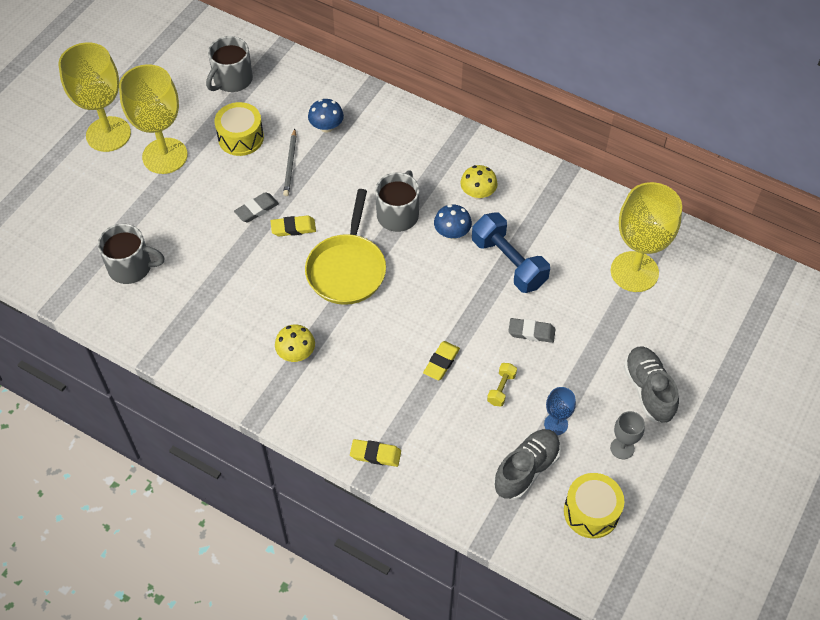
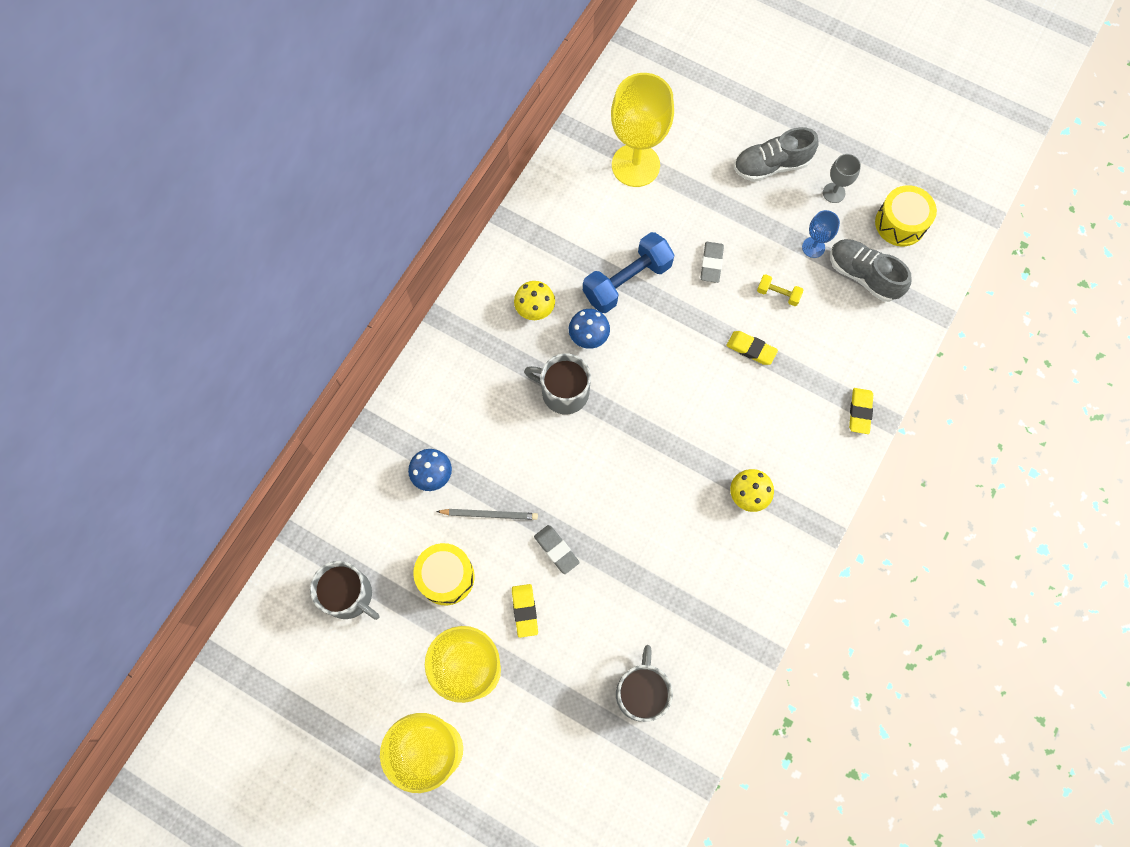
camera: 90 degrees left, 15 degrees up
(293, 228) = (583, 506): yellow eraser -> yellow eraser (525, 611)
(347, 269) = (638, 445): yellow pan -> none

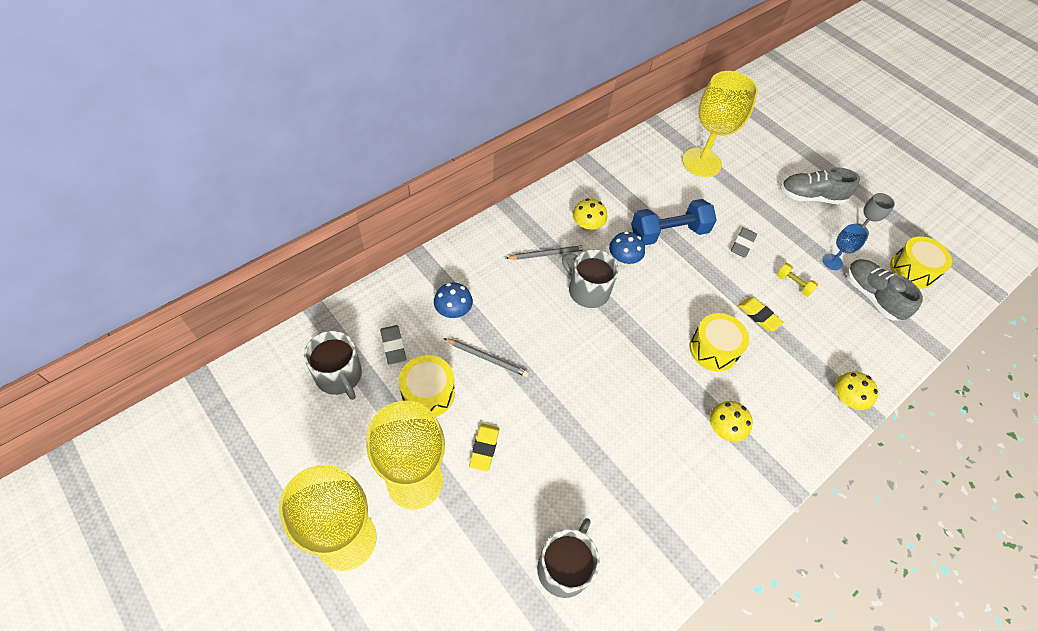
camera: 15 degrees right, 15 degrees down
(504, 363) = (547, 254): none -> grey pencil
(556, 550) = (533, 408): grey eraser -> grey eraser (393, 346)
(715, 409) = (713, 349): none -> yellow drum
(860, 412) = (846, 399): yellow eraser -> yellow mushroom

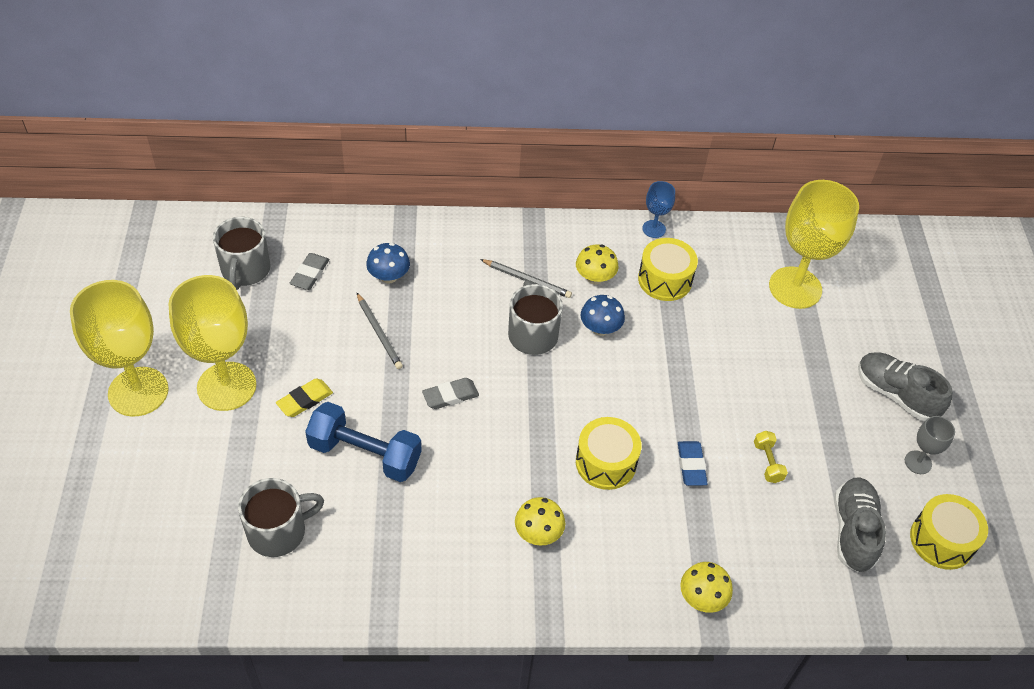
camera: 40 degrees right, 5 degrees down
(428, 393) = (302, 328): yellow drum -> yellow drum (665, 280)
(668, 233) = (677, 333): blue dumbbell -> blue dumbbell (365, 454)
(742, 244) = (751, 391): grey eraser -> grey eraser (450, 396)
(759, 316) = (691, 465): yellow eraser -> blue eraser
(832, 262) = (843, 471): blue goblet -> blue goblet (654, 229)

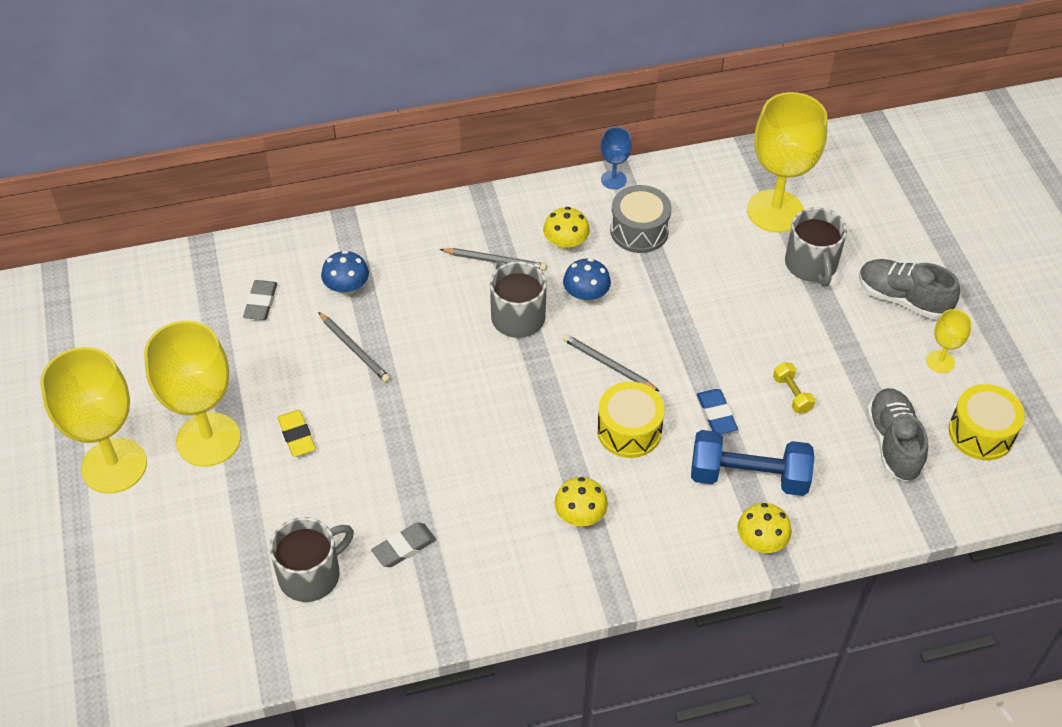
camera: 10 degrees left, 0 degrees up
(245, 270) = (189, 313): grey mug -> grey mug (811, 265)
(305, 400) = (297, 436): yellow eraser -> yellow eraser turned 60 degrees counterclockwise
(365, 454) = (378, 477): blue dumbbell -> blue dumbbell (748, 477)
(450, 396) = (449, 398): grey eraser -> grey eraser (404, 547)
(603, 397) = (608, 365): none -> grey pencil
(665, 280) = (639, 230): yellow drum -> grey drum
(918, 462) = (940, 362): grey goblet -> yellow goblet

